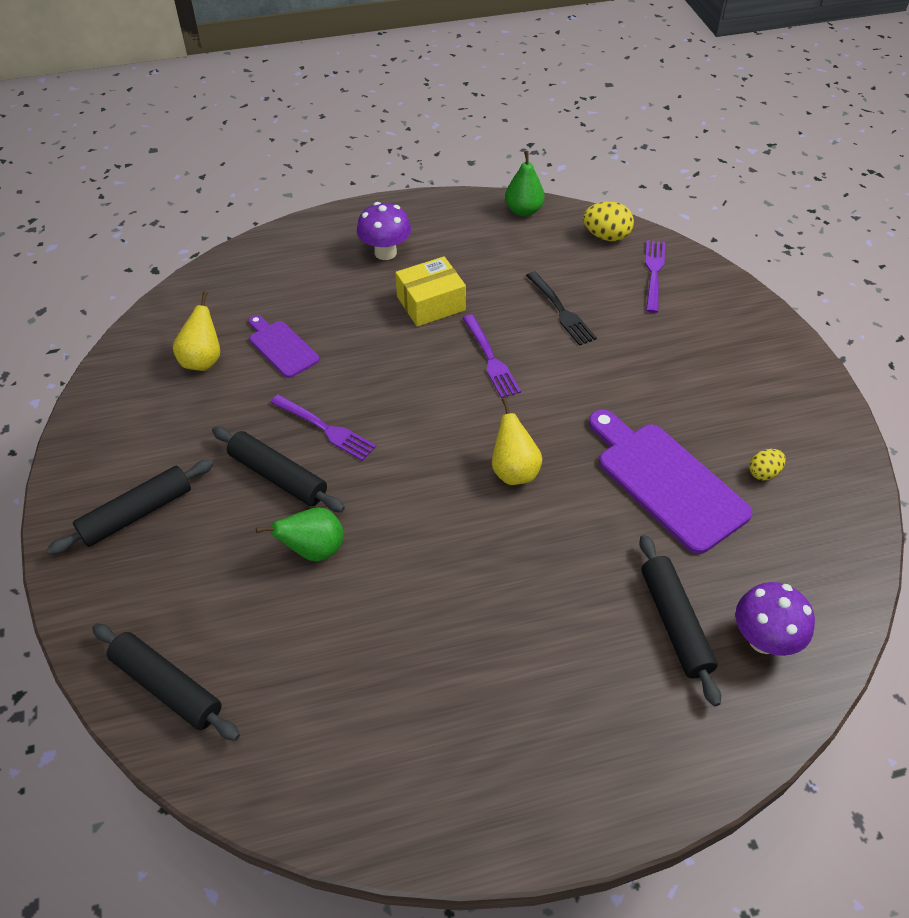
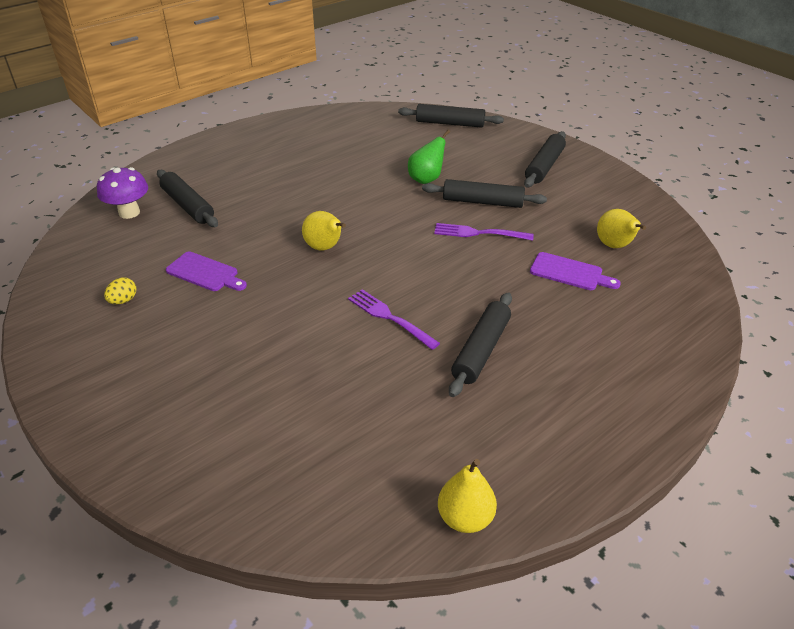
camera: 155 degrees right, 10 degrees down
(385, 252) = (574, 391): purple mushroom -> none
(431, 303) = (481, 350): yellow box -> black rolling pin
(523, 210) = (465, 518): green pear -> yellow pear
(561, 310) = (347, 386): black fork -> none
(606, 236) = (335, 514): yellow egg -> none
(654, 273) = (257, 474): purple fork -> none
(666, 482) = (205, 273): purple cutting board -> purple cutting board, size x0.56

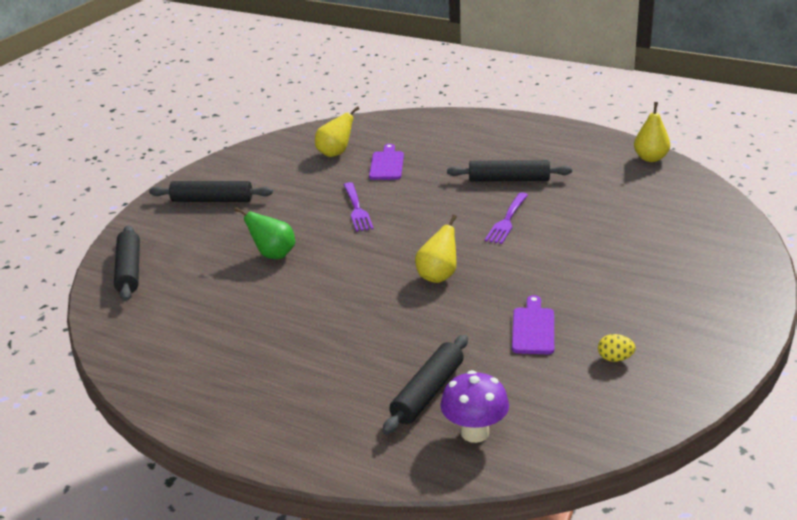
camera: 110 degrees left, 10 degrees down
(482, 202) = (301, 217): black rolling pin -> none

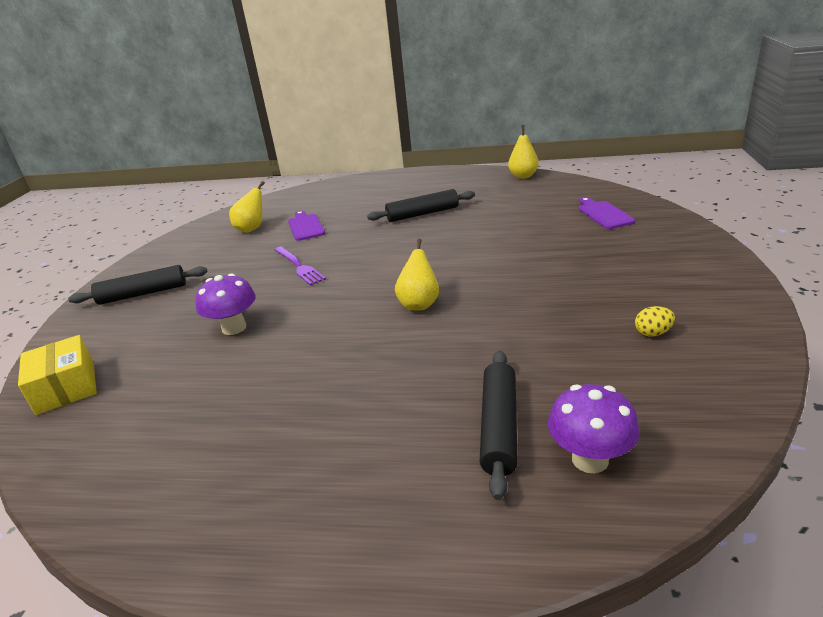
camera: 20 degrees left, 0 degrees up
(129, 270) = (66, 388): black rolling pin -> yellow box
(273, 255) = (234, 328): green pear -> purple mushroom
(507, 220) = (446, 243): purple fork -> none
(533, 329) = (550, 327): purple cutting board -> purple cutting board (604, 214)

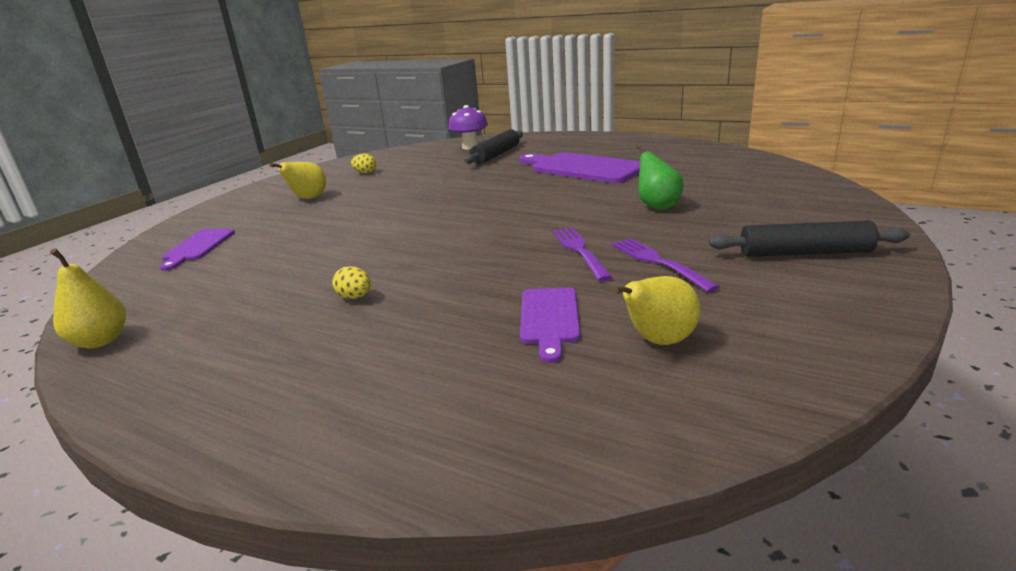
camera: 160 degrees left, 5 degrees down
(66, 388) = (804, 188): yellow box -> none
(234, 328) = (657, 206): purple mushroom -> green pear
(244, 268) = (658, 262): none -> purple fork
(326, 398) = (582, 168): none -> purple cutting board
(419, 304) = (480, 201): yellow pear -> yellow pear (308, 198)
(423, 214) = (355, 297): black rolling pin -> yellow egg

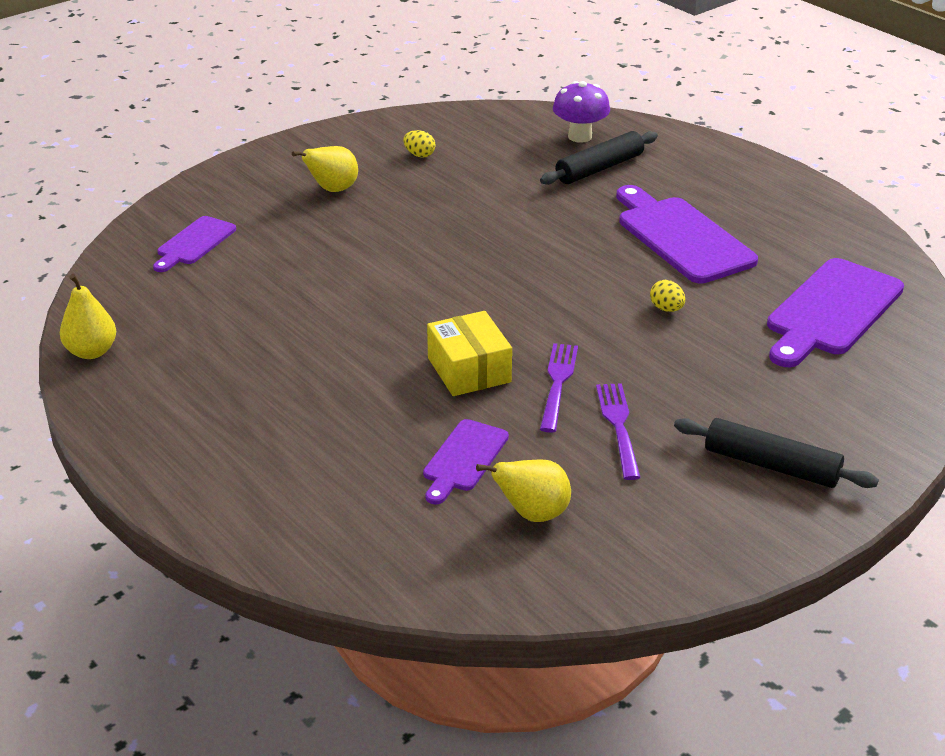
camera: 20 degrees right, 10 degrees up
(355, 297) = (314, 372): yellow egg -> yellow egg (666, 309)
(498, 261) = (469, 370): none -> yellow box
(657, 206) = (700, 341): green pear -> none
(721, 175) = (831, 311): none -> purple cutting board

